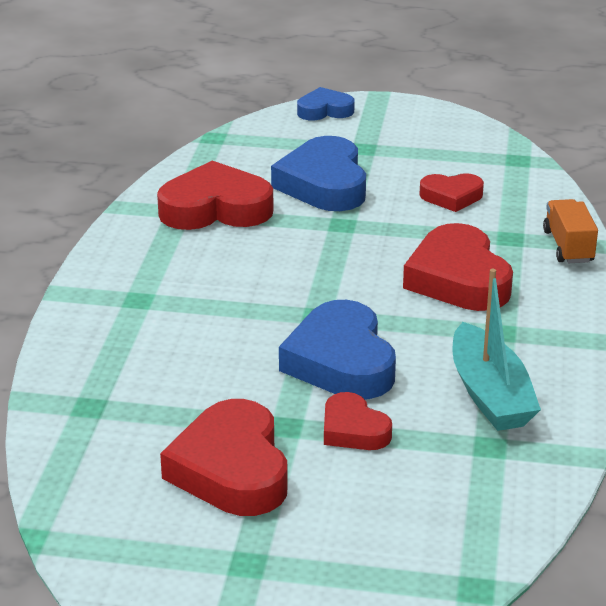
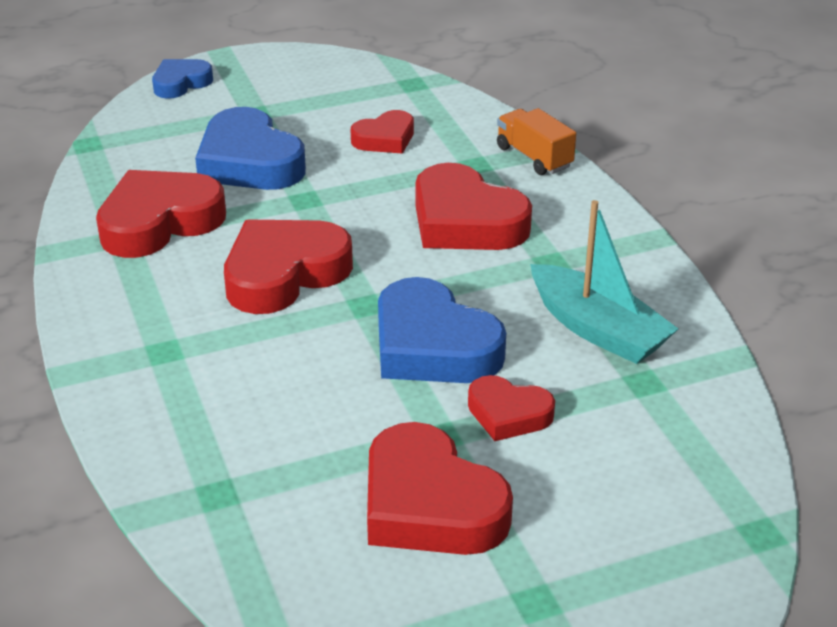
camera: 30 degrees left, 5 degrees up
(275, 273) = (284, 274): none -> red heart

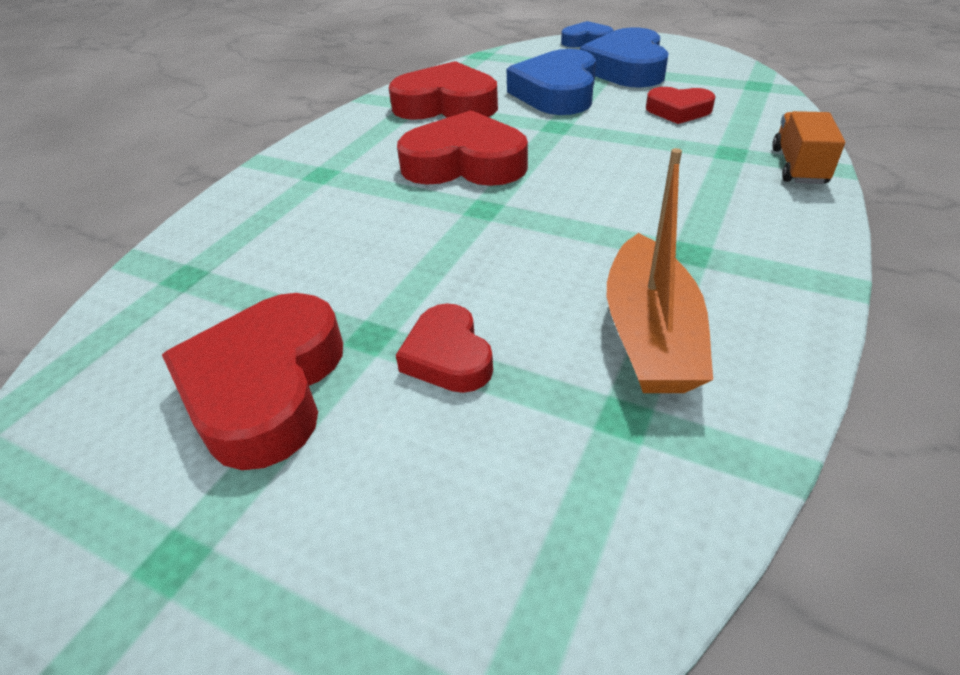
camera: 50 degrees right, 5 degrees up
(433, 346) = (481, 263): blue heart -> blue heart (626, 68)
(465, 221) = (657, 187): red heart -> none
(598, 329) = (650, 334): turquoise boat -> orange boat

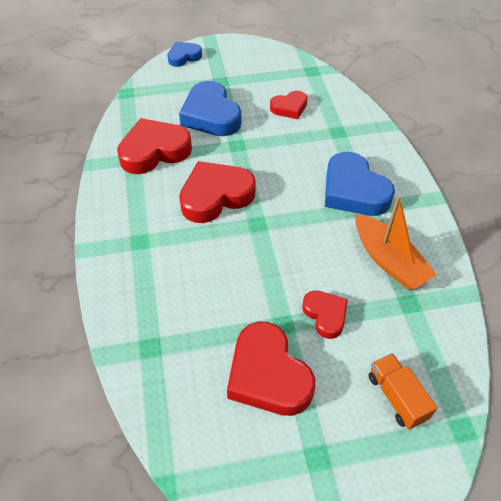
camera: 40 degrees left, 10 degrees up
(448, 356) = (325, 315): red heart -> red heart turned 150 degrees counterclockwise
(626, 68) = (231, 78): blue heart -> blue heart (353, 191)
(798, 166) = (372, 130): orange truck -> orange truck (397, 397)

